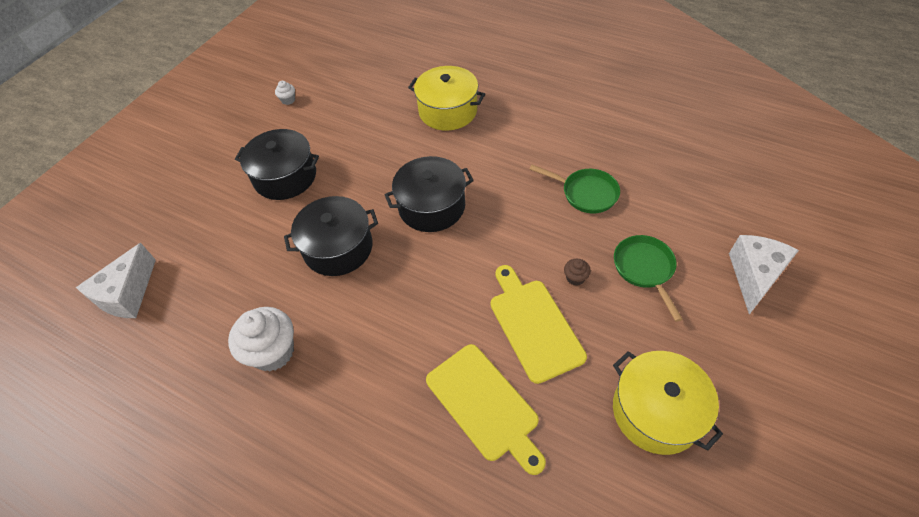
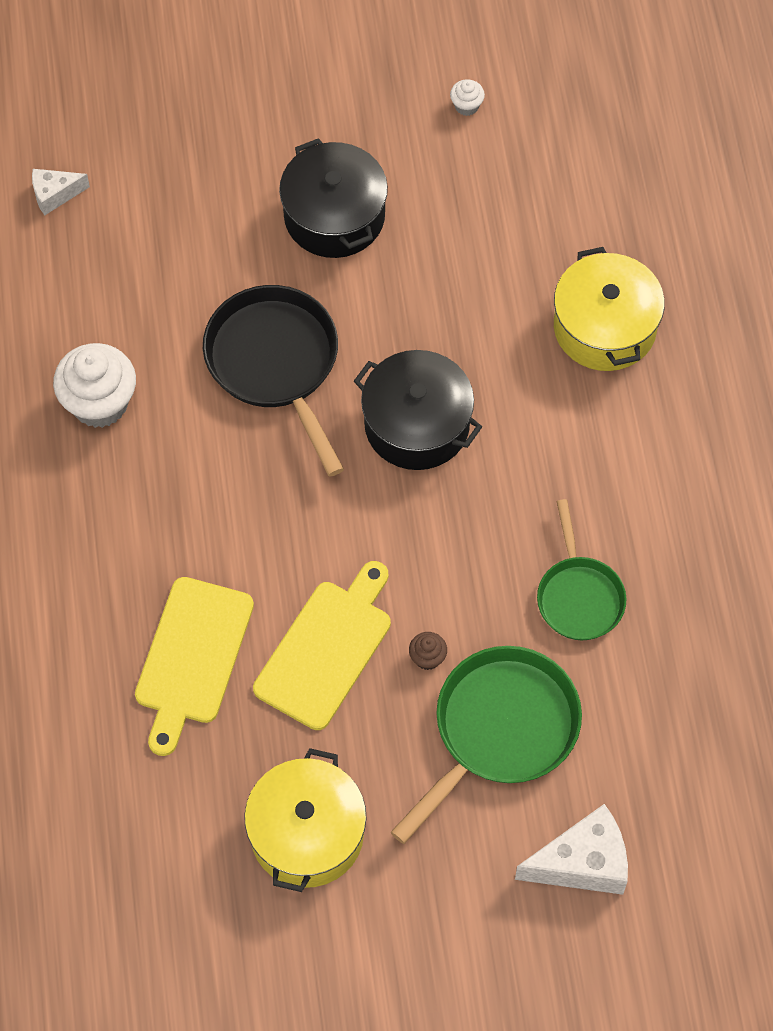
camera: 50 degrees right, 10 degrees up
(127, 294) = (55, 195): white cheese -> white cheese, size x0.57
(338, 248) = (276, 363): black pot -> black pan
(644, 269) = (500, 730): green pan -> green pan, size x1.59

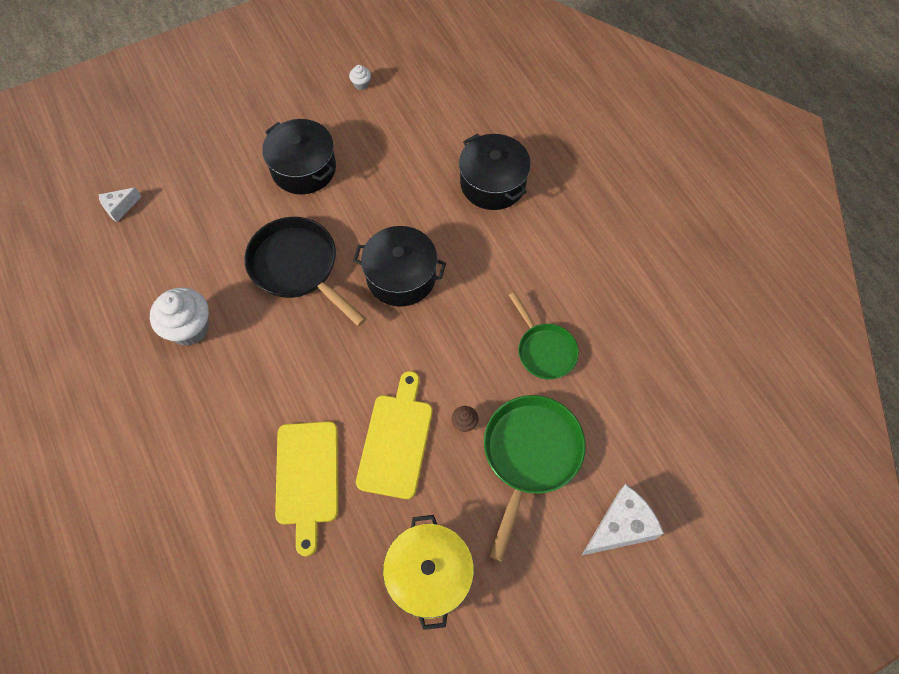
camera: 20 degrees left, 0 degrees up
(604, 327) = (493, 183): yellow pot -> black pot

